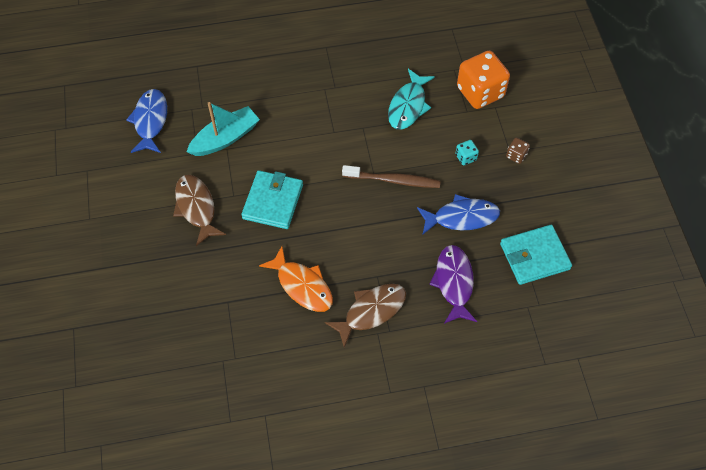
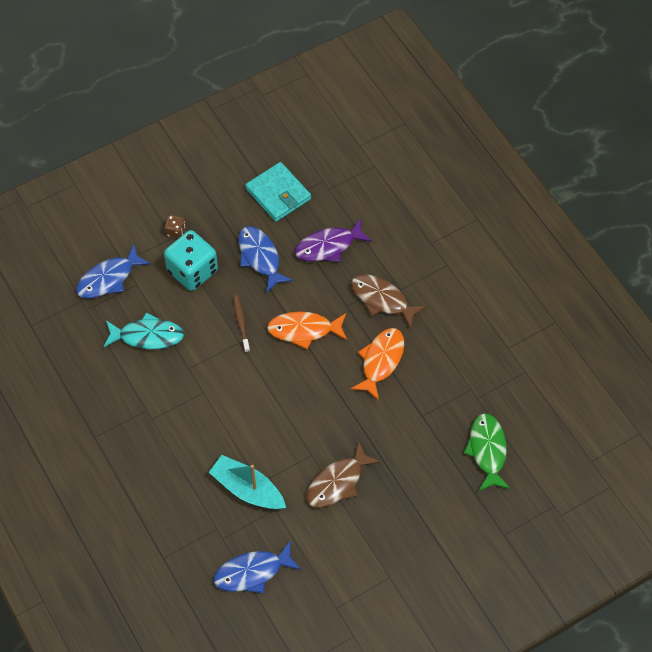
camera: 110 degrees left, 0 degrees up
(162, 347) = (487, 450): none -> green fish
(273, 201) = (304, 417): turquoise wallet -> none
(364, 230) = (304, 330): none -> orange fish
(393, 180) = (241, 323): brown toothbrush -> brown toothbrush, size x0.66
(466, 157) = (192, 271): turquoise dice -> turquoise dice, size x2.29
(480, 92) = (109, 278): orange dice -> blue fish

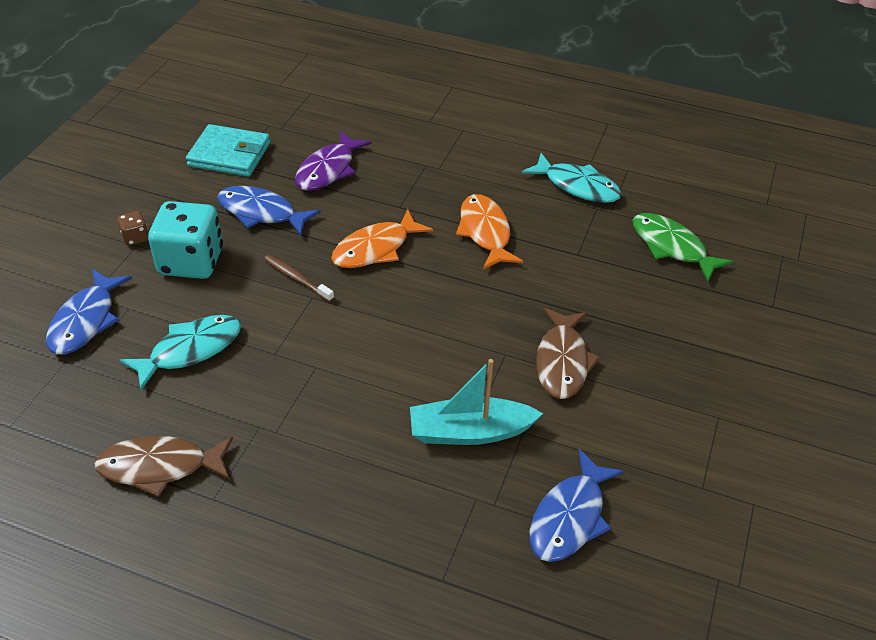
camera: 40 degrees left, 15 degrees down
(382, 300) = (430, 184): brown fish -> brown fish (160, 467)
(476, 363) = (577, 186): none -> turquoise fish

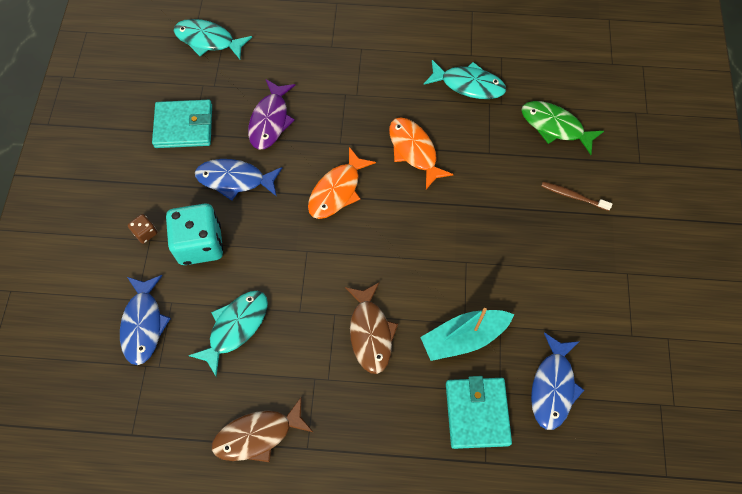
camera: 15 degrees left, 20 degrees up
(294, 90) = (208, 40): none -> turquoise fish
(297, 278) = (288, 237): brown toothbrush -> brown toothbrush (573, 196)
(453, 519) = (477, 413): none -> turquoise wallet
(562, 362) = (508, 257): brown fish -> brown fish (370, 333)

